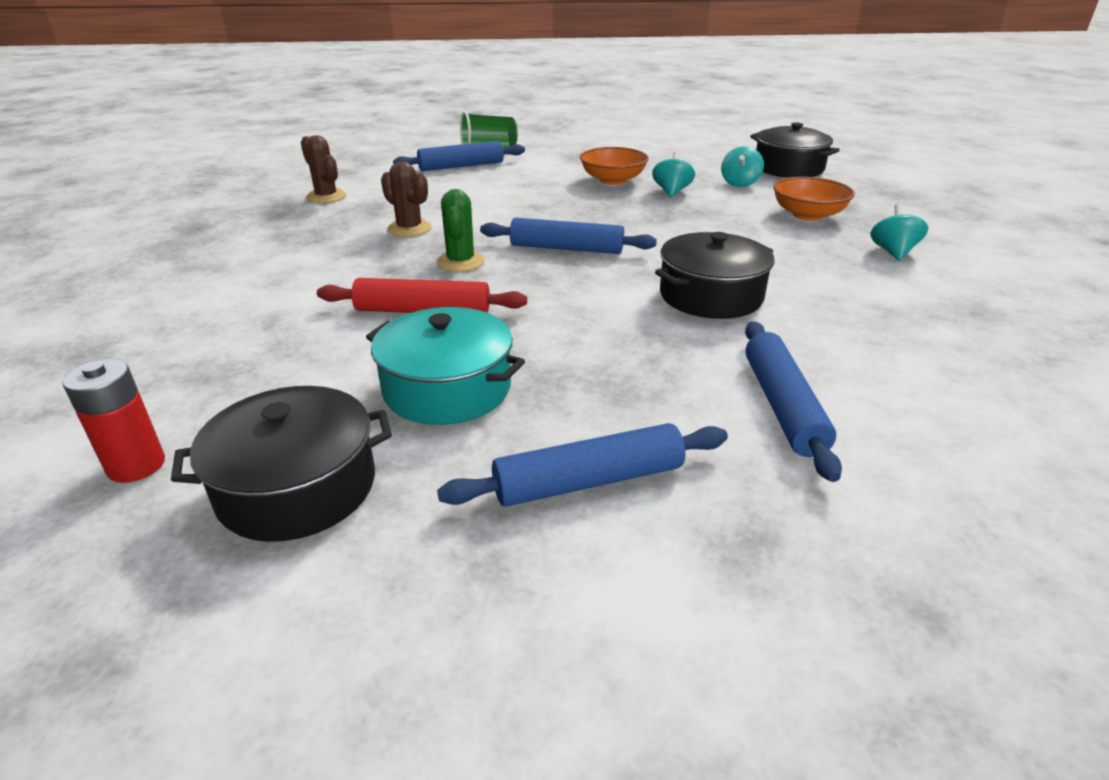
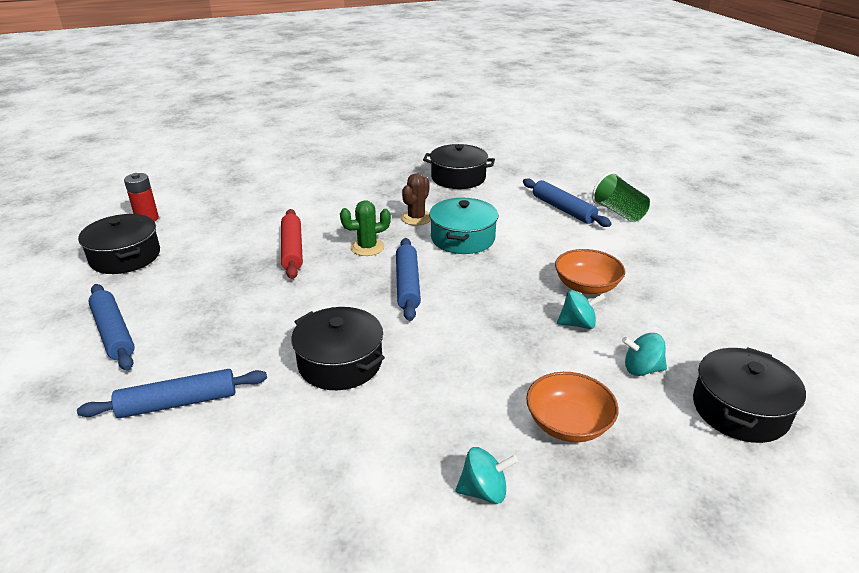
camera: 75 degrees right, 0 degrees up
(326, 197) = (458, 178): brown cactus -> black pot
(447, 388) = (204, 275): turquoise pot -> turquoise pot (463, 238)

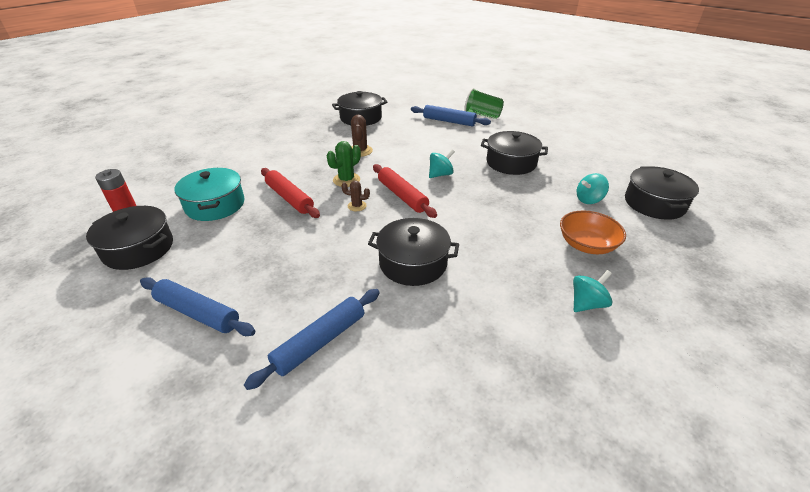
camera: 30 degrees left, 5 degrees up
(348, 280) = (357, 206): none -> brown cactus
(407, 285) = (402, 196): blue rolling pin -> red rolling pin
(463, 238) = (406, 155): turquoise pot -> turquoise pot (215, 205)
(578, 324) = (530, 186): turquoise spinning top -> turquoise spinning top (440, 174)
(586, 286) = (511, 163): orange bowl -> black pot

